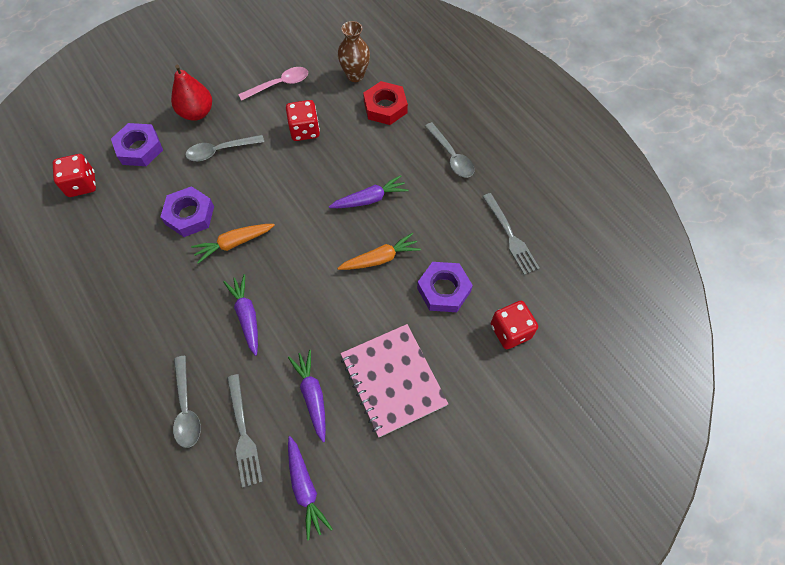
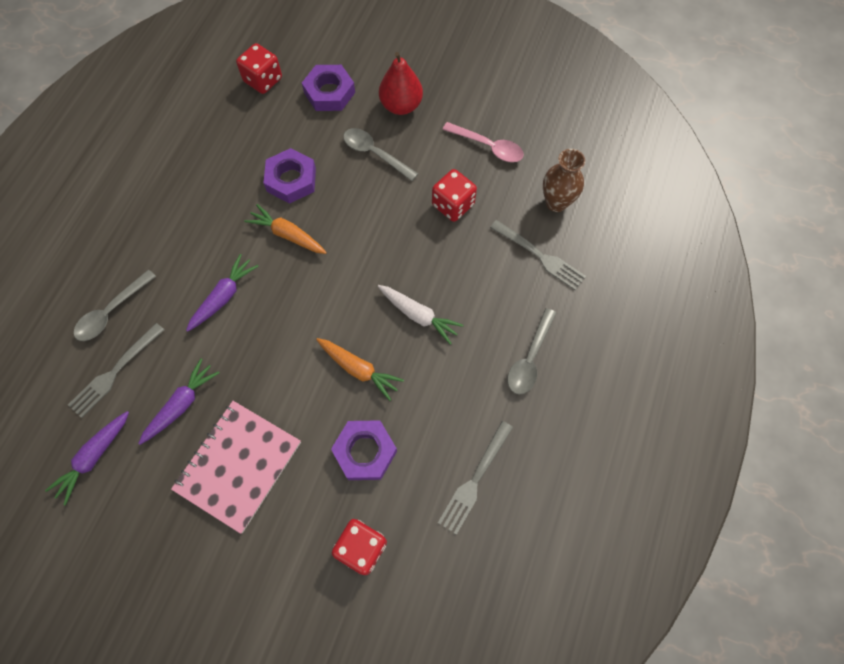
camera: 55 degrees right, 5 degrees up
(370, 199) = (418, 315): purple carrot -> white carrot
(385, 107) = (540, 256): red nut -> grey fork

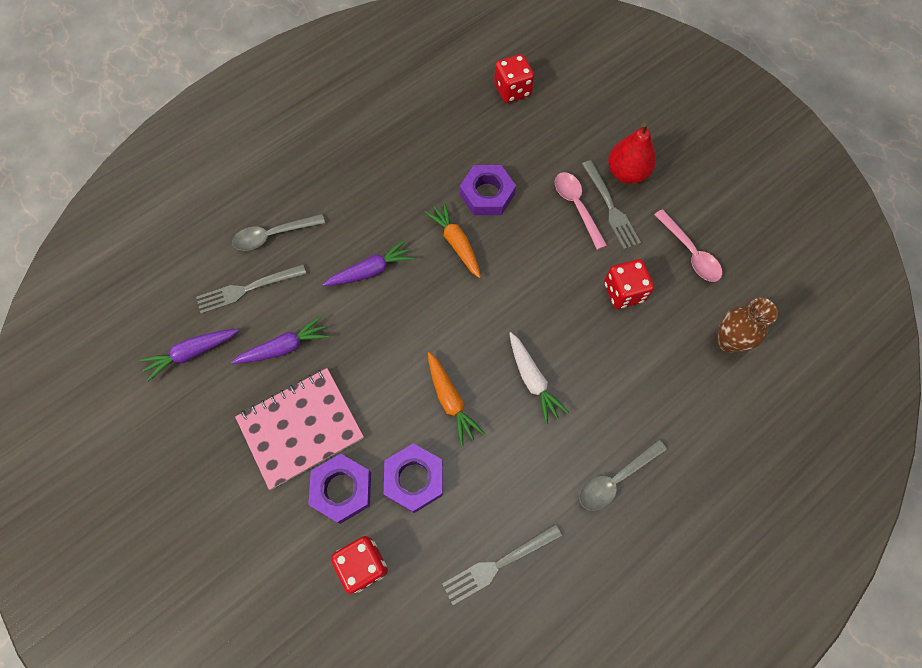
camera: 30 degrees right, 0 degrees up
(329, 92) = (566, 129): purple nut -> purple nut (342, 489)
(375, 154) = (576, 207): grey spoon -> pink spoon
(540, 256) = (682, 385): grey fork -> grey fork (610, 207)

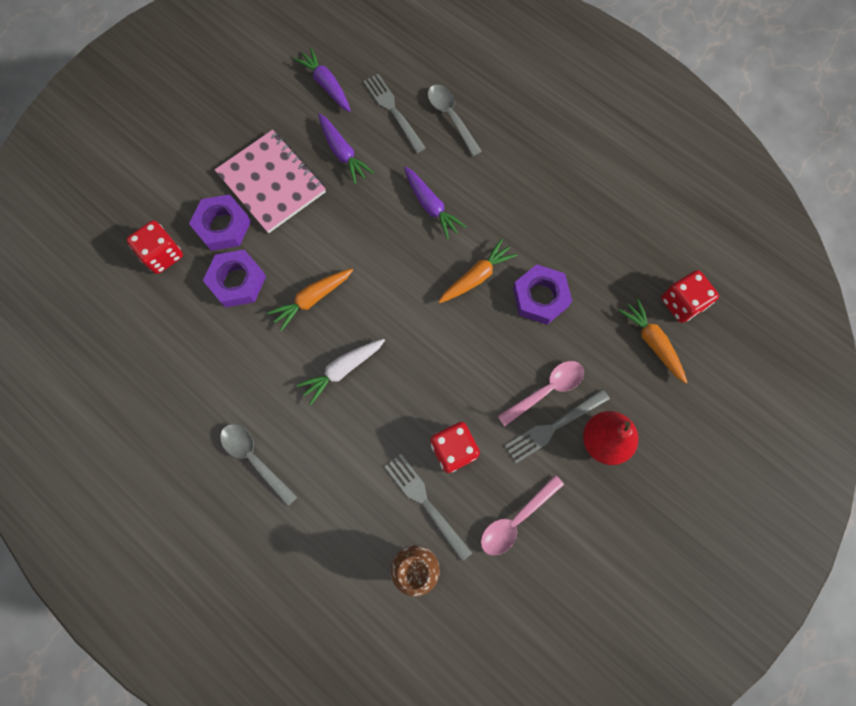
camera: 80 degrees right, 5 degrees up
(498, 564) = (170, 363): grey fork -> grey fork (425, 503)
(544, 119) = (652, 342): none -> orange carrot

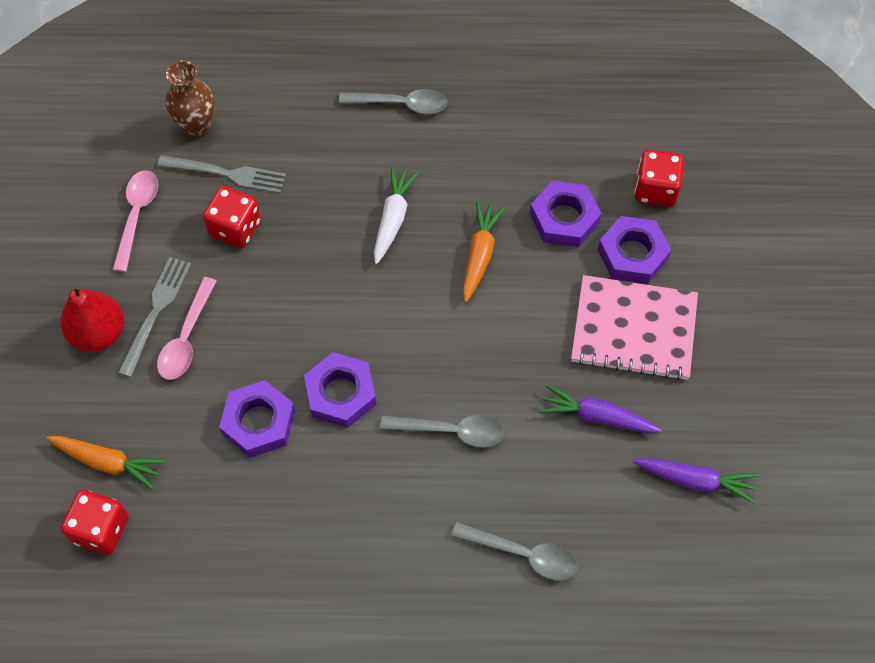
camera: 140 degrees right, 10 degrees down
(393, 111) = (593, 509): grey fork -> none
(431, 206) = (451, 431): purple carrot -> grey spoon
(476, 277) = (340, 394): orange carrot -> purple nut

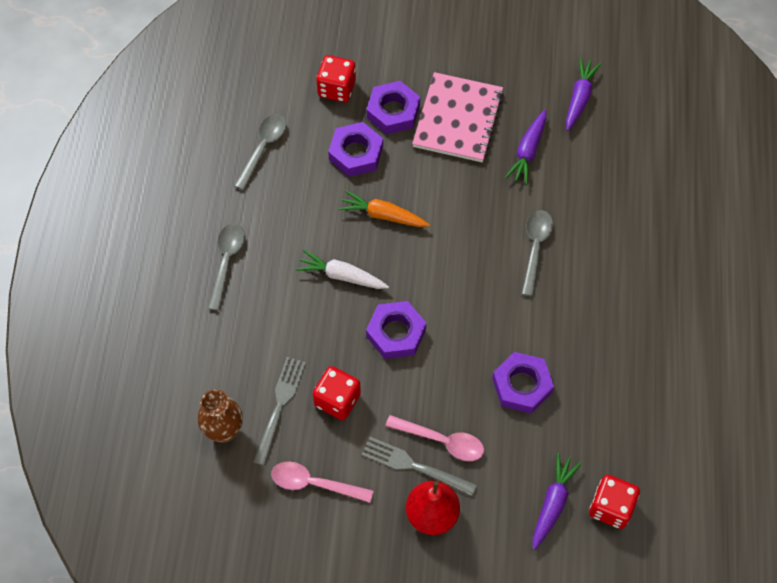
camera: 85 degrees left, 0 degrees up
(108, 462) = (552, 503): orange carrot -> purple carrot
(340, 394) = (500, 323): purple nut -> purple nut (396, 333)
(523, 554) = (632, 210): grey spoon -> grey spoon (263, 148)

